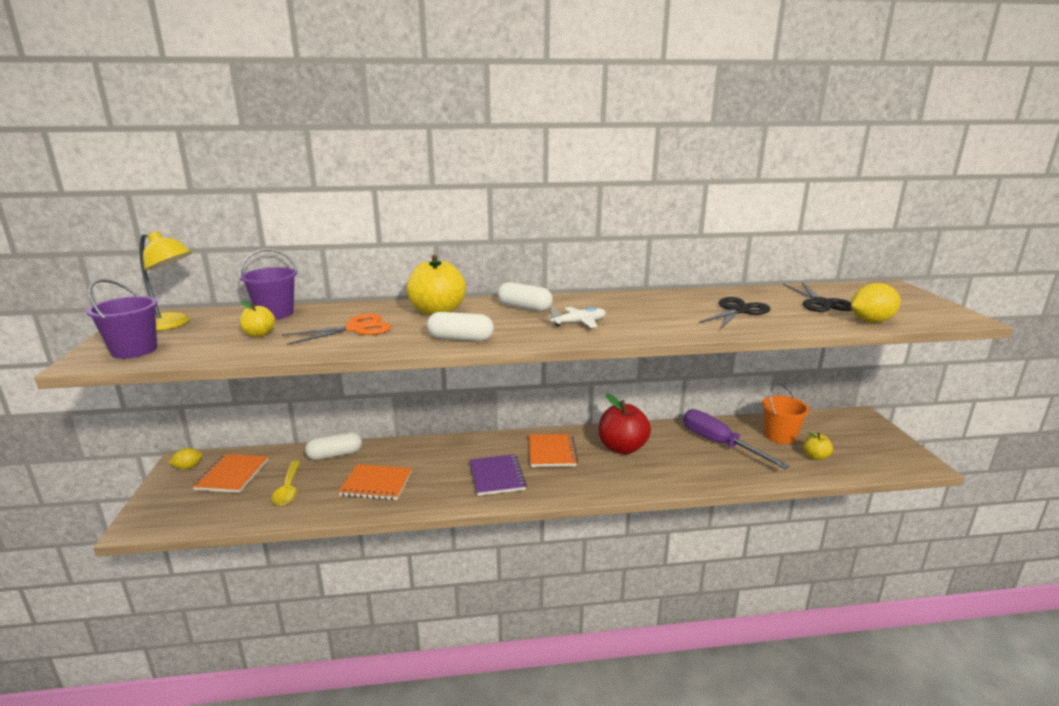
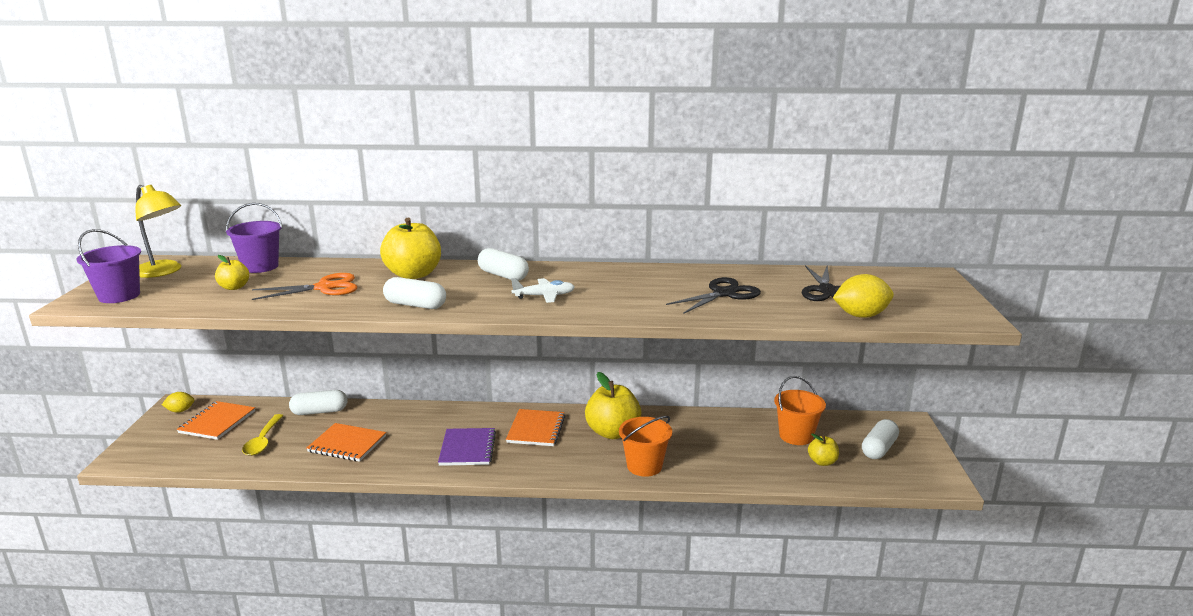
camera: 10 degrees right, 0 degrees up
(622, 448) = (612, 432): red apple -> yellow apple
(667, 476) = (644, 466): none -> orange bucket
(719, 444) = (722, 438): purple screwdriver -> none
(853, 440) = (879, 449): none -> white capsule

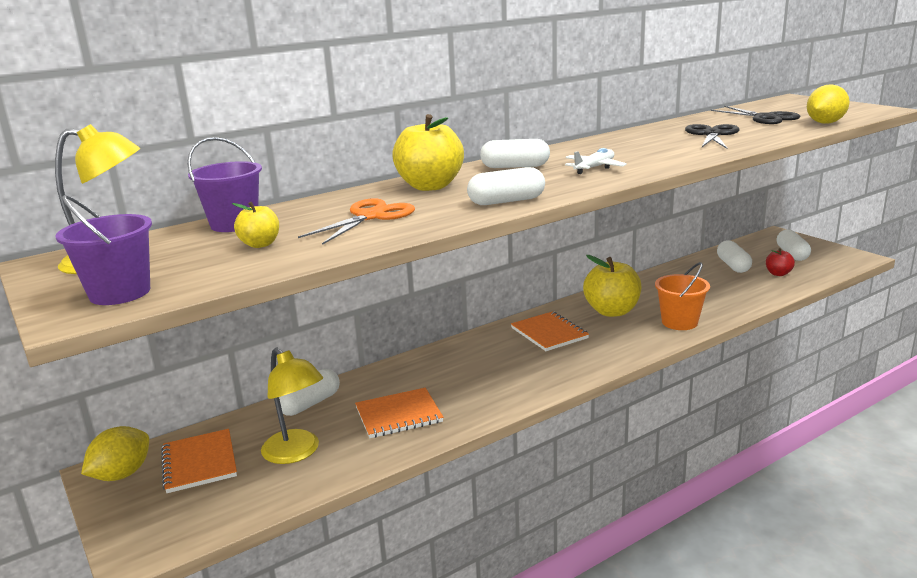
camera: 35 degrees left, 0 degrees up
(180, 411) = (122, 474): yellow lemon -> yellow lemon, size x1.68
(263, 441) = (297, 453): yellow spoon -> yellow lamp
(467, 448) = (521, 369): purple notebook -> none
(796, 436) = (733, 266): orange bucket -> white capsule
(822, 462) = (778, 274): yellow apple -> red apple

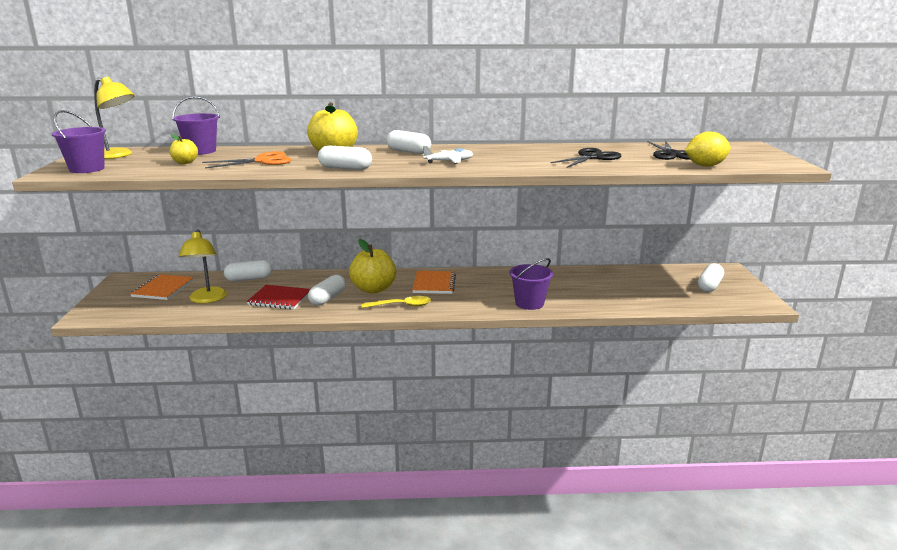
camera: 30 degrees right, 0 degrees up
(122, 474) = (128, 282): yellow lemon -> none
(398, 415) = (279, 299): orange notebook -> red notebook
(559, 371) = (401, 306): none -> yellow spoon
(612, 311) = (497, 283): yellow apple -> yellow apple (373, 289)
(679, 322) = (529, 303): orange bucket -> purple bucket
(733, 266) = (643, 280): white capsule -> white capsule (328, 298)
(778, 274) = (668, 295): red apple -> none

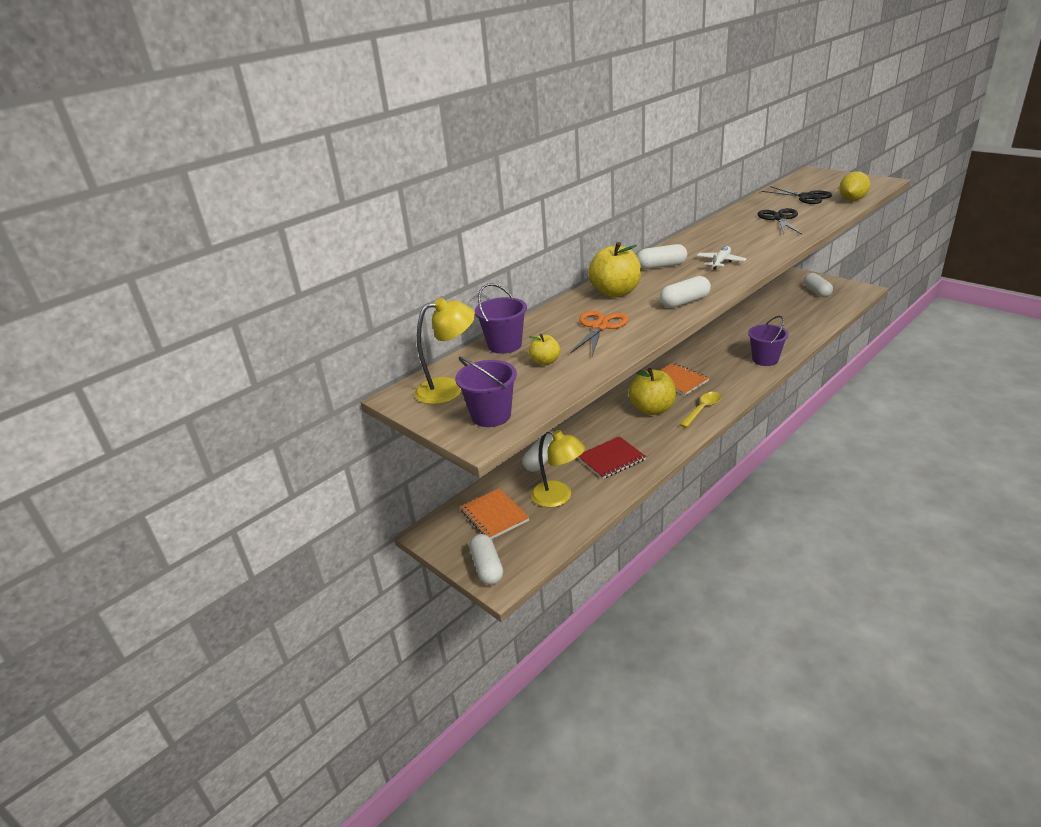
camera: 40 degrees left, 10 degrees up
(328, 298) = (643, 436): white capsule -> white capsule (487, 567)

